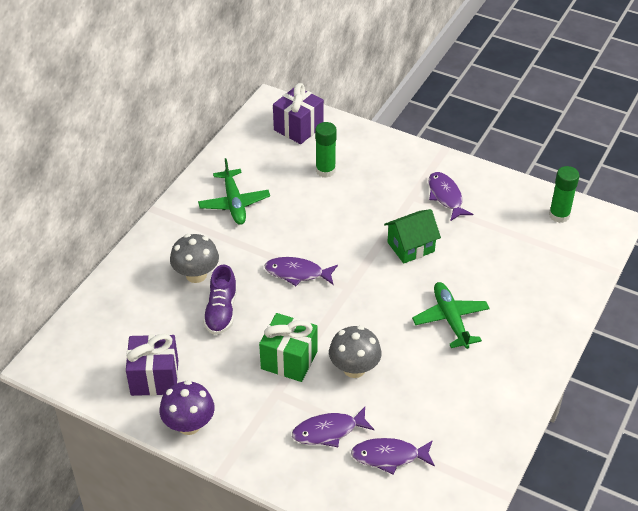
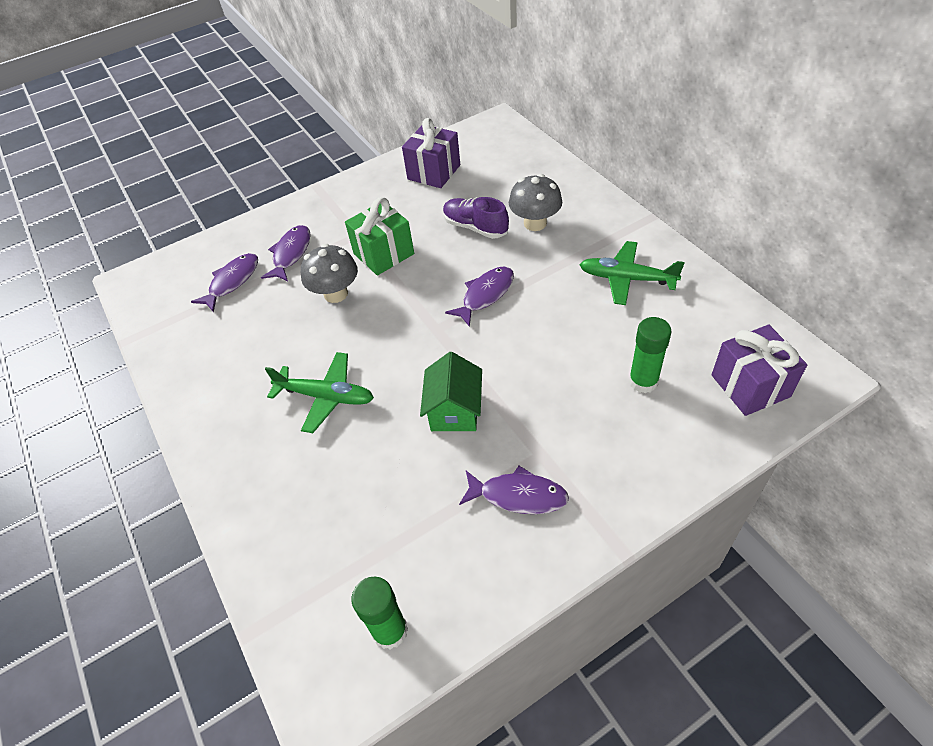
camera: 125 degrees right, 5 degrees up
(189, 425) = (372, 179): purple mushroom -> none

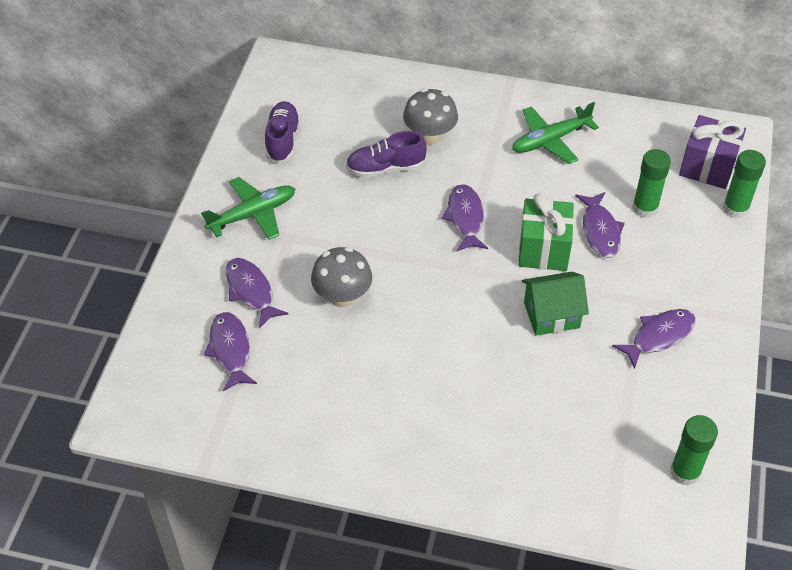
camera: 50 degrees left, 0 degrees up
(325, 396) = (446, 375): green plane -> green plane (252, 214)
(383, 254) = (337, 238): green gift -> green gift (543, 249)
(434, 172) = (282, 140): purple gift -> purple shoe
(454, 410) = (551, 315): green house -> green house turned 60 degrees counterclockwise
(579, 373) = (600, 231): none -> purple fish
(734, 440) = (735, 208): none -> green glue stick

